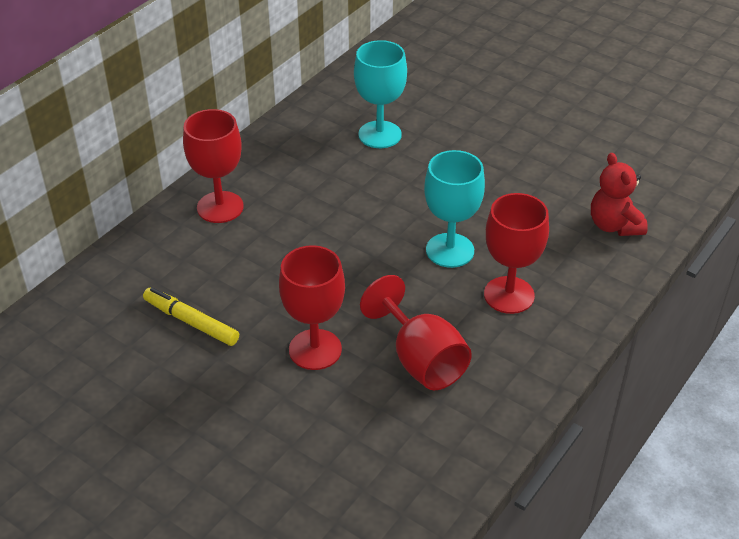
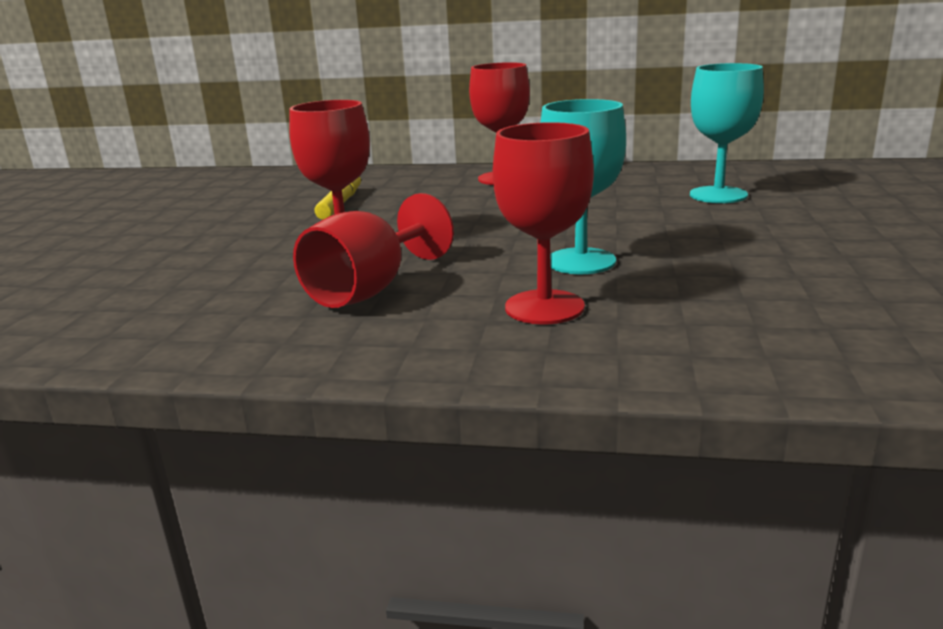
camera: 65 degrees right, 20 degrees down
(614, 225) = (817, 340): red teddy bear -> none

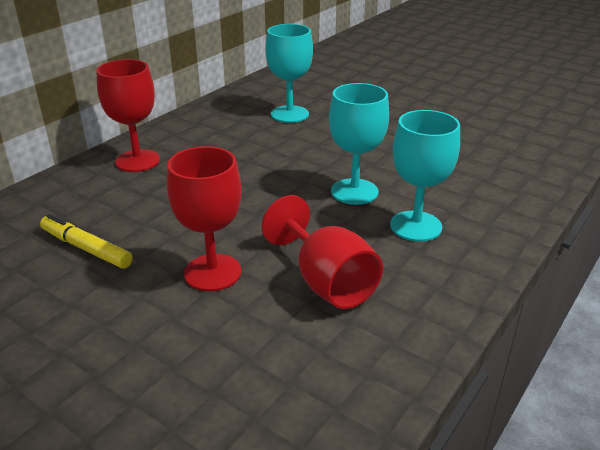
camera: 65 degrees left, 10 degrees up
(544, 307) = (416, 226): red goblet -> turquoise goblet

